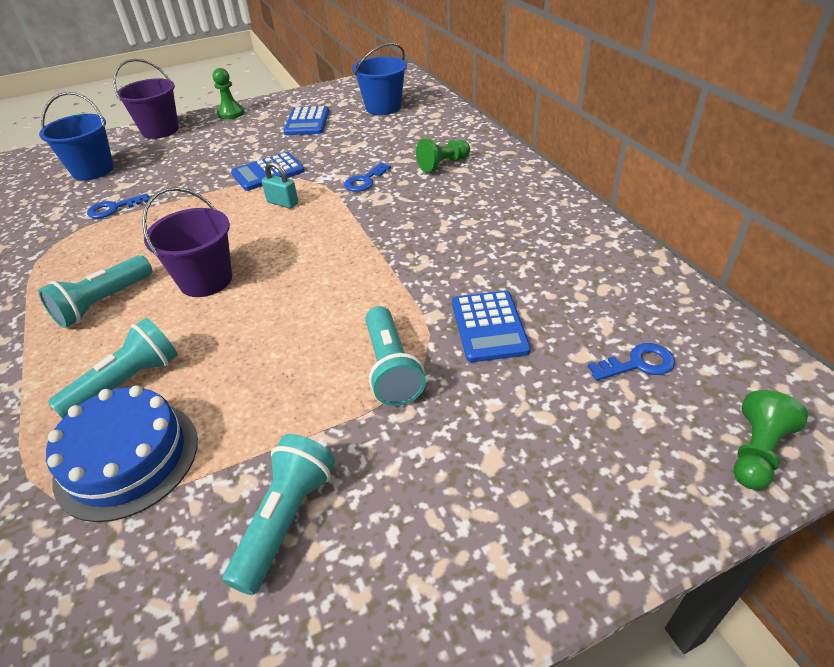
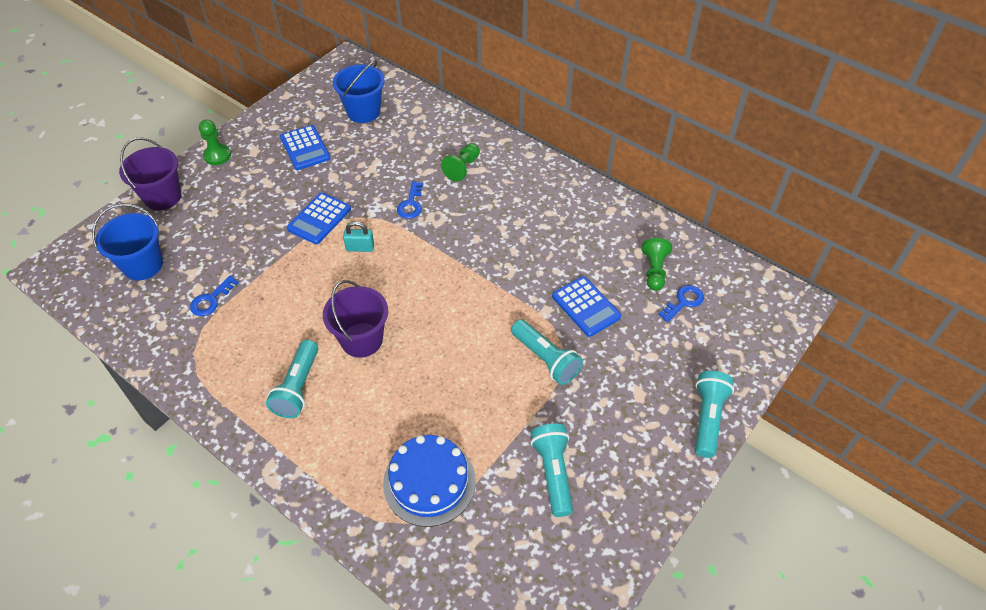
camera: 30 degrees left, 10 degrees up
(127, 383) = (380, 437): turquoise flashlight -> turquoise flashlight (707, 418)
(756, 452) = (763, 335): green pawn -> green pawn (654, 271)

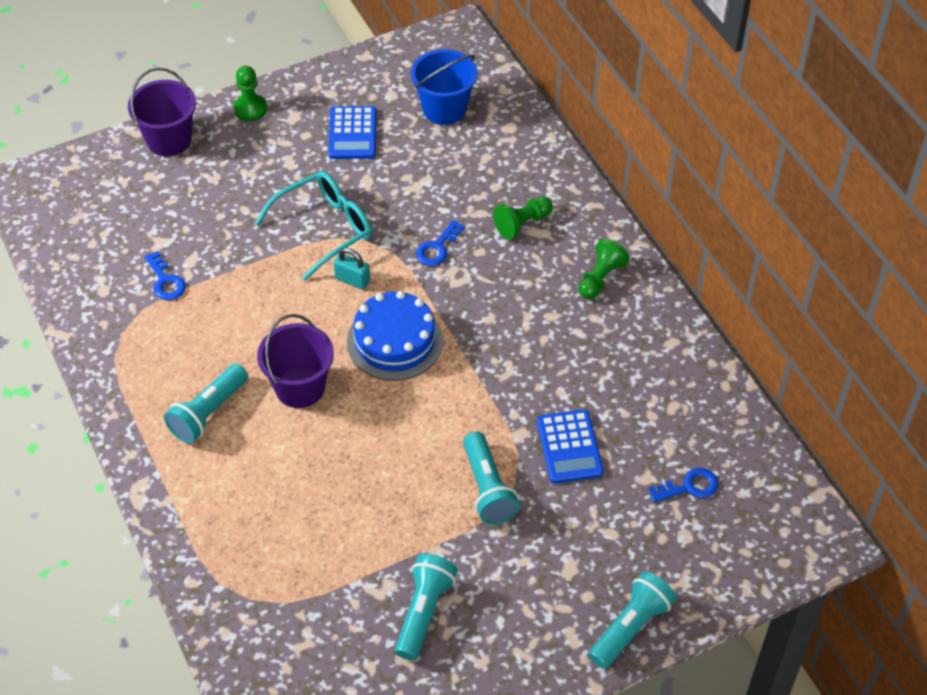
camera: 25 degrees right, 0 degrees up
(143, 265) = (114, 214): blue bucket -> none
(211, 300) = (165, 281): blue key -> blue key turned 90 degrees counterclockwise
(319, 219) = (325, 228): blue calculator -> turquoise glasses
(429, 482) = (290, 566): blue cake -> blue cake (395, 341)
(654, 271) = (677, 436): green pawn -> green pawn (600, 278)

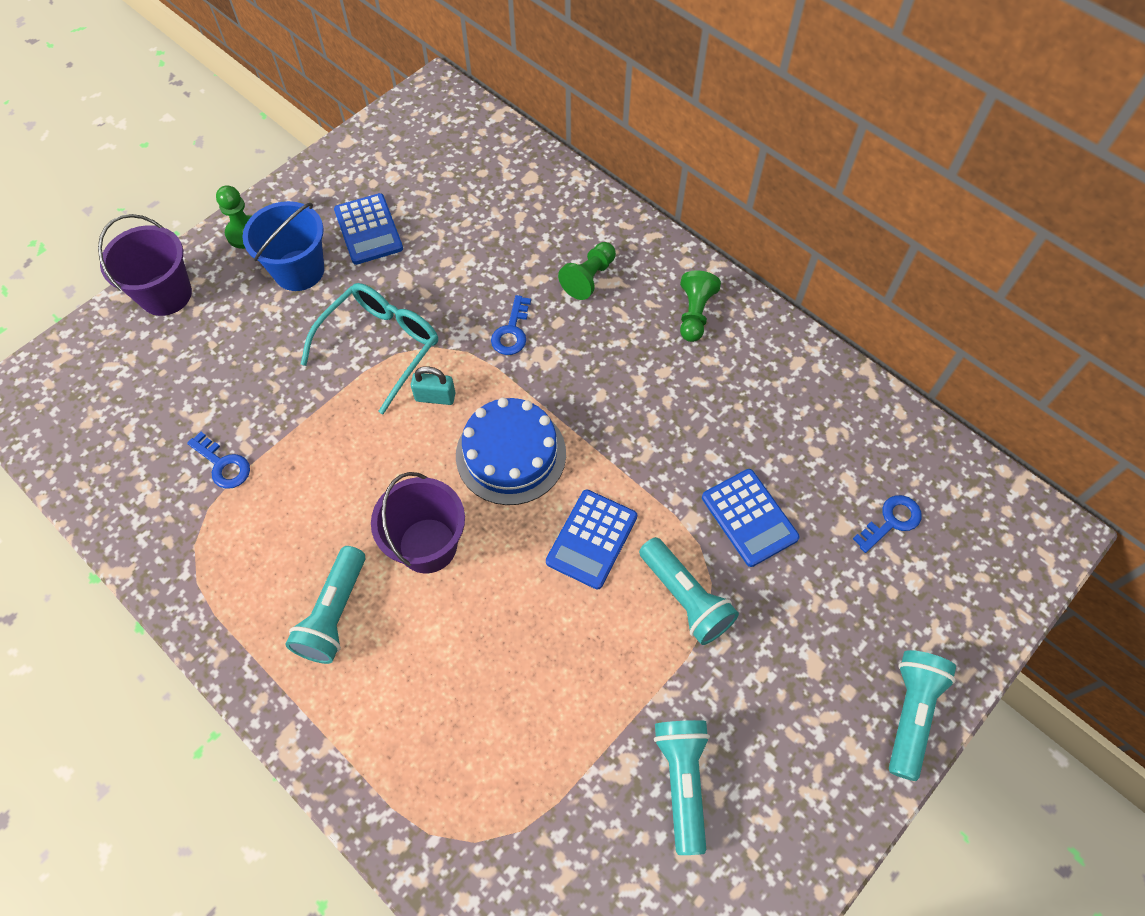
camera: 20 degrees left, 10 degrees up
(432, 423) = (591, 539): none -> blue calculator
(444, 109) = (454, 175): blue bucket -> blue bucket (299, 270)

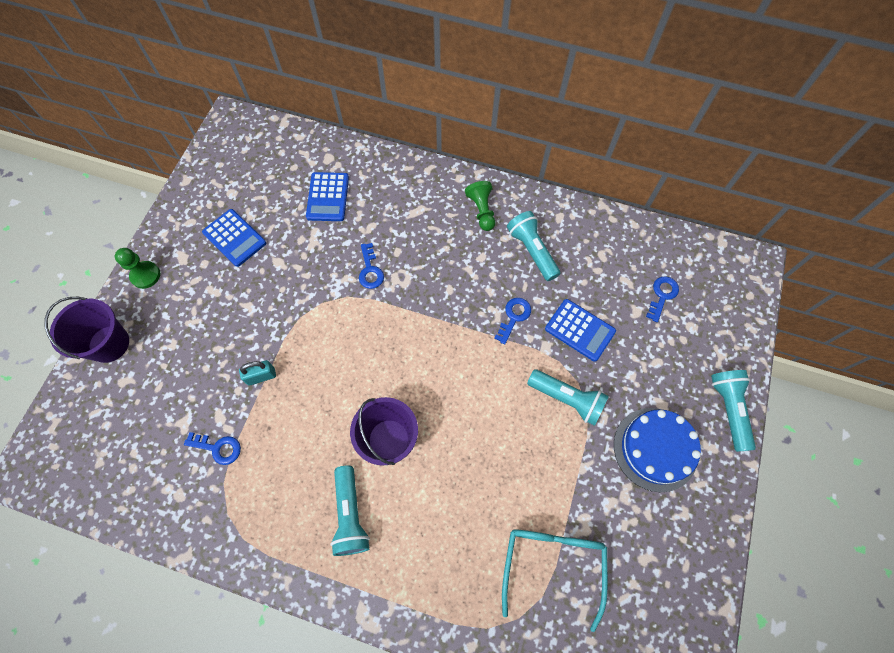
camera: 25 degrees left, 5 degrees up
(299, 270) = (199, 287): blue bucket -> none
(381, 346) = (286, 317): turquoise glasses -> turquoise glasses (552, 564)
(435, 397) = (342, 336): turquoise padlock -> turquoise padlock (261, 376)
(511, 454) = (412, 354): blue cake -> blue cake (655, 449)
(589, 278) = (402, 213): green pawn -> none
(591, 539) = (491, 387): blue calculator -> blue calculator (328, 197)
(667, 464) = (514, 317): none -> blue key
(682, 781) = (622, 516): turquoise flashlight -> turquoise flashlight (532, 251)

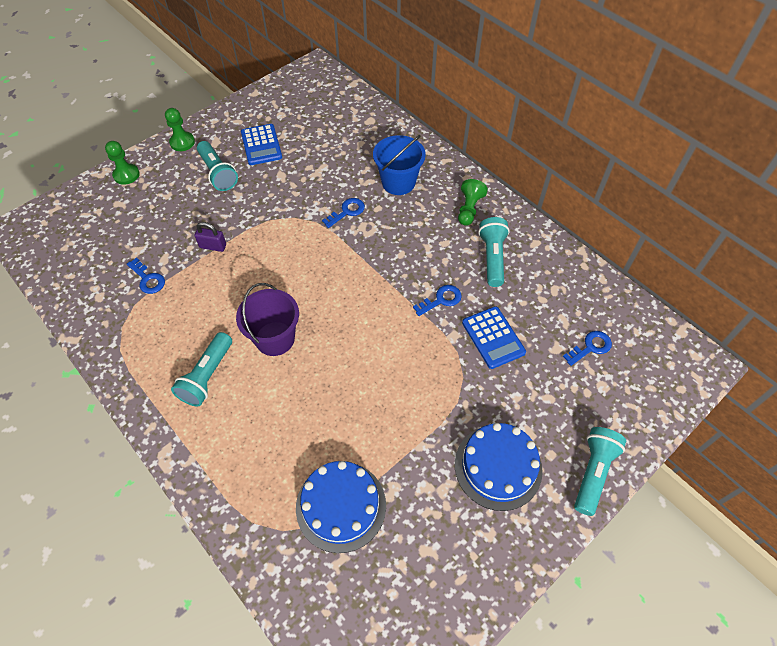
camera: 30 degrees right, 10 degrees down
(109, 344) = (126, 175): purple bucket -> green pawn
(261, 376) = (213, 246): turquoise padlock -> purple padlock
(328, 197) = (350, 147): blue calculator -> none
(370, 270) = (347, 212): blue key -> blue key turned 150 degrees counterclockwise
(399, 214) = (398, 182): none -> blue bucket
(552, 564) = (341, 506): turquoise glasses -> blue cake
(567, 399) = (444, 385): turquoise flashlight -> turquoise flashlight (218, 173)

